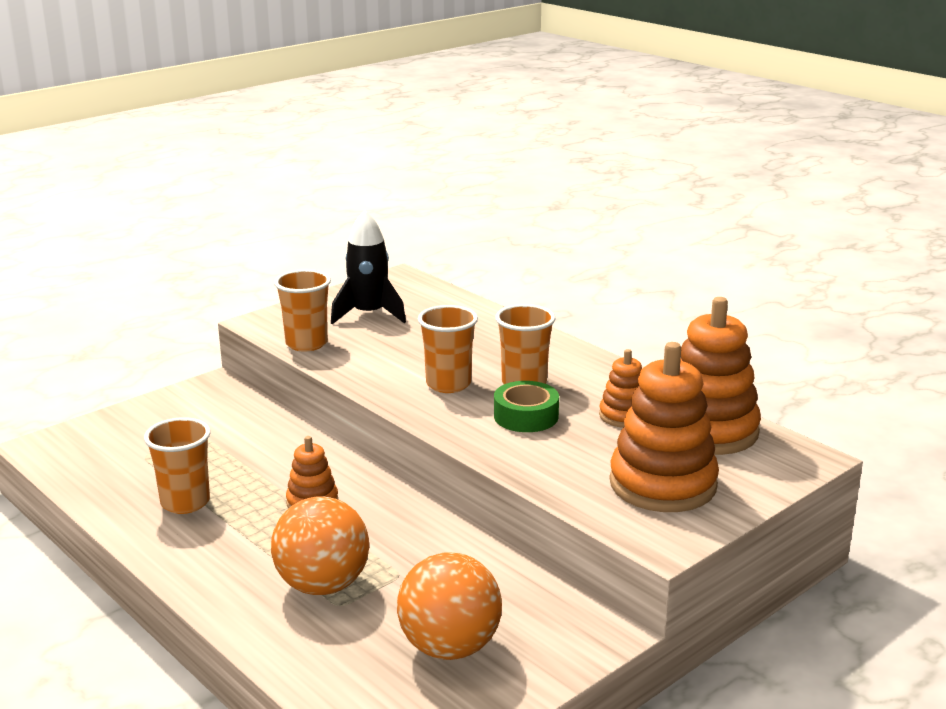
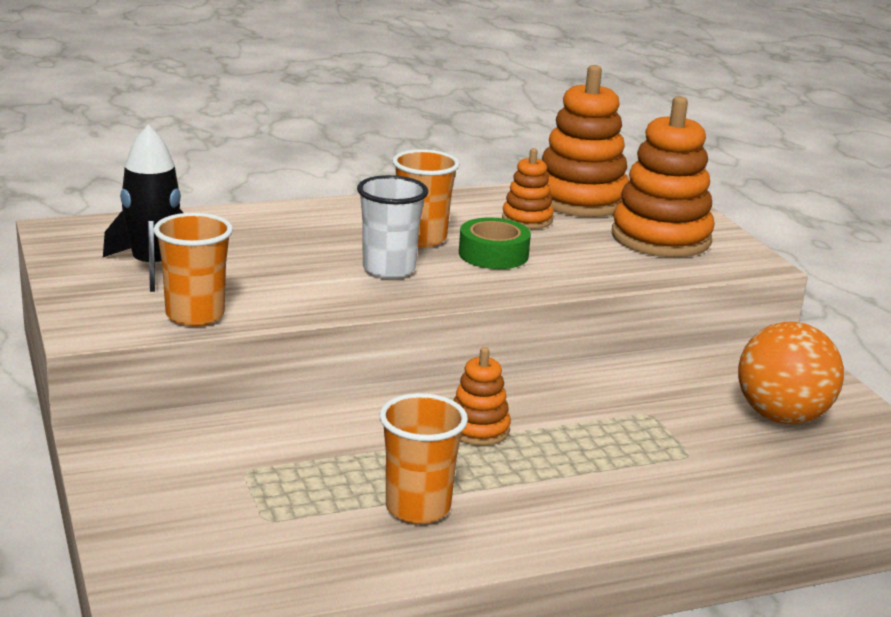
camera: 70 degrees left, 0 degrees up
(323, 585) = (650, 456): orange ball -> none
(448, 384) = (389, 269): orange cup -> white cup

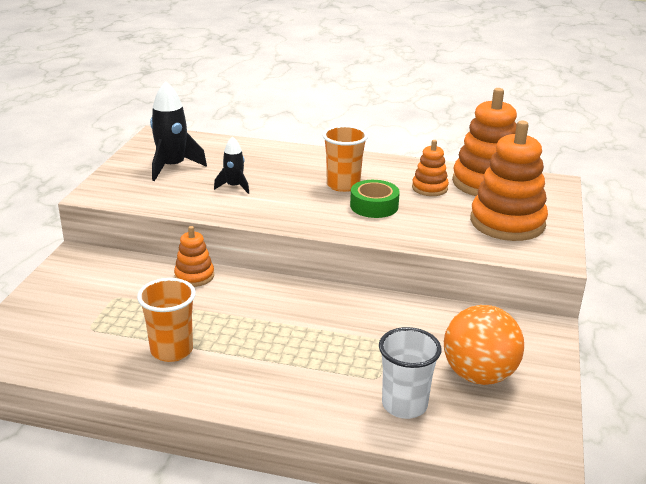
camera: 35 degrees right, 5 degrees up
(195, 315) = (155, 200): orange cup -> none
(282, 272) = (234, 187): none -> black rocket
(389, 269) = (296, 200): white cup -> white cup (404, 405)
(478, 429) = (266, 315): orange stacking toy -> orange stacking toy (194, 276)

